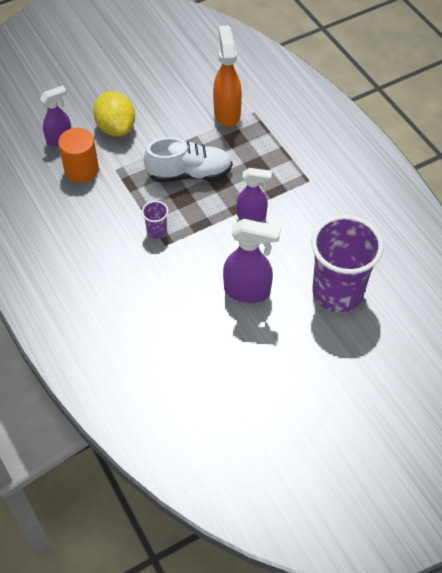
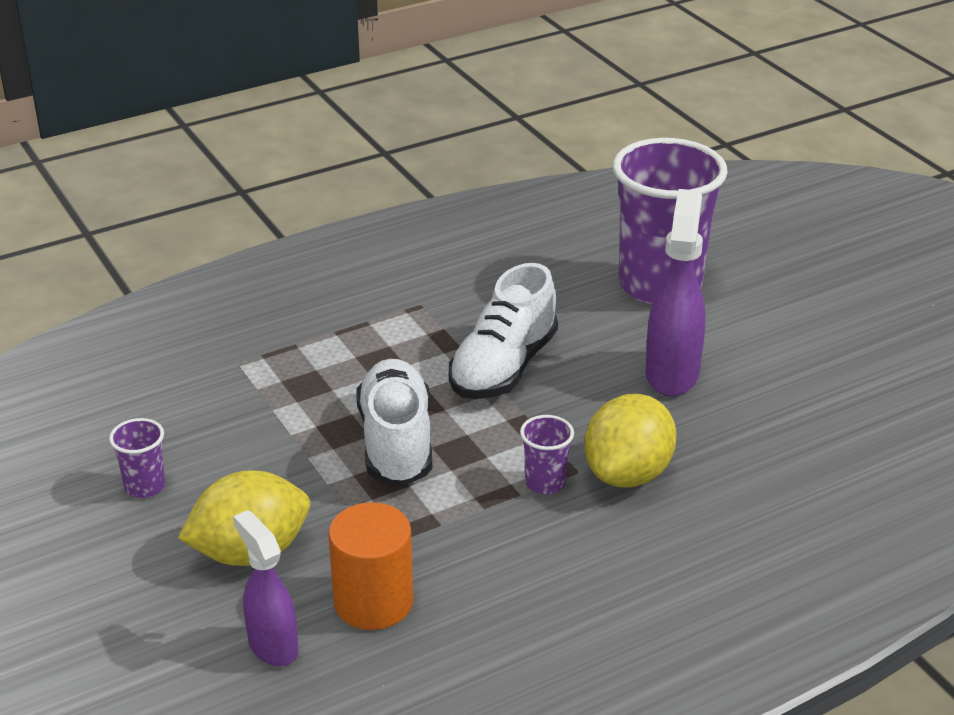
camera: 90 degrees left, 20 degrees down
(161, 90) = (145, 486): none -> purple cup
(162, 265) = (628, 474): none -> yellow lemon
(227, 113) = (235, 395): orange spray bottle -> none
(252, 216) = (503, 367): purple spray bottle -> white shoe

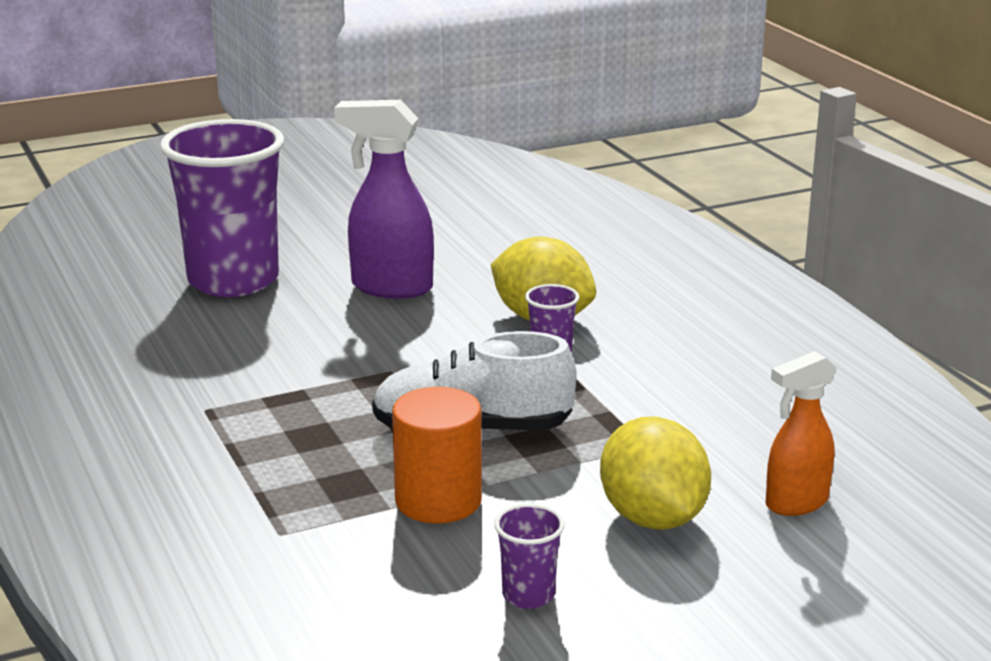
camera: 85 degrees left, 10 degrees down
(272, 646) = (795, 503): purple spray bottle -> orange spray bottle
(373, 602) = (726, 448): orange cylinder -> orange cylinder (438, 501)
(503, 367) = (351, 366): white shoe -> none

